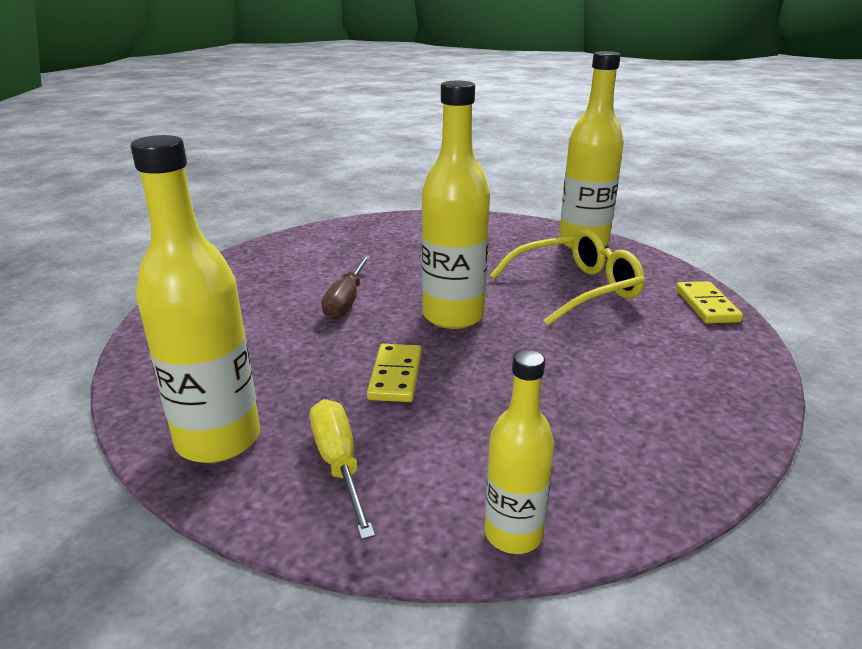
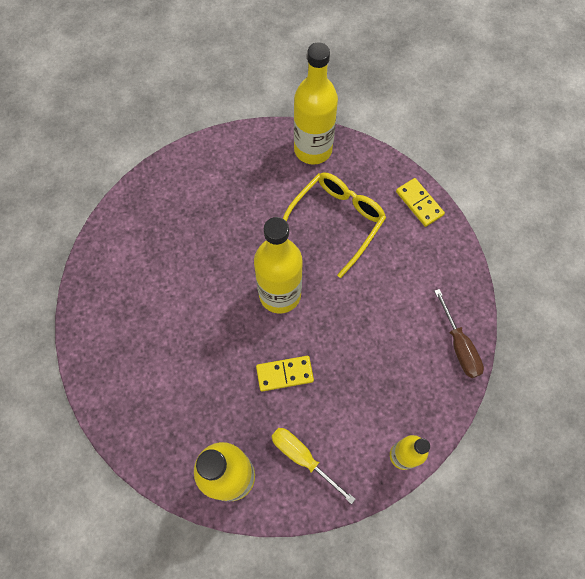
camera: 30 degrees left, 40 degrees up
(346, 301) = (202, 312): brown screwdriver -> brown screwdriver (459, 346)
(396, 376) = (284, 374): yellow domino -> yellow domino turned 75 degrees counterclockwise

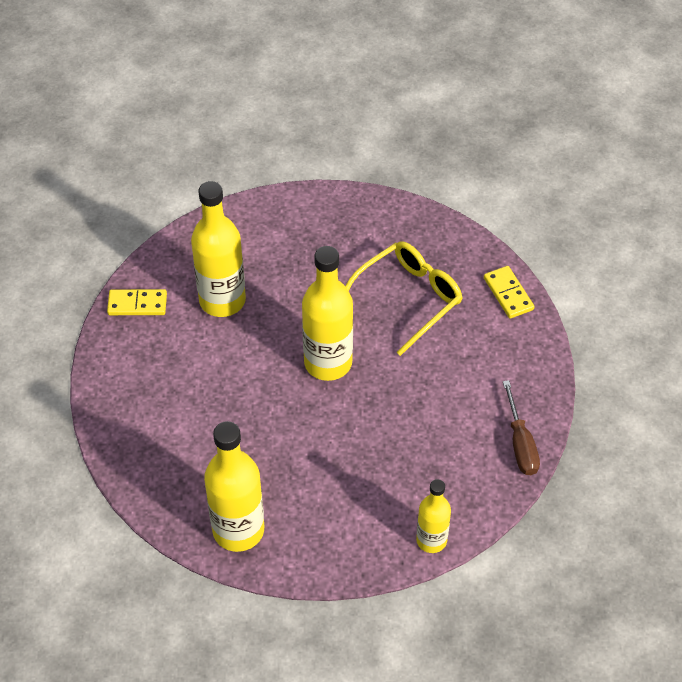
camera: 10 degrees right, 15 degrees down
(284, 374) = (317, 441): yellow domino -> yellow domino (137, 304)
(303, 458) = (320, 525): yellow screwdriver -> none
(313, 149) = (397, 221): yellow bottle -> yellow bottle (222, 300)

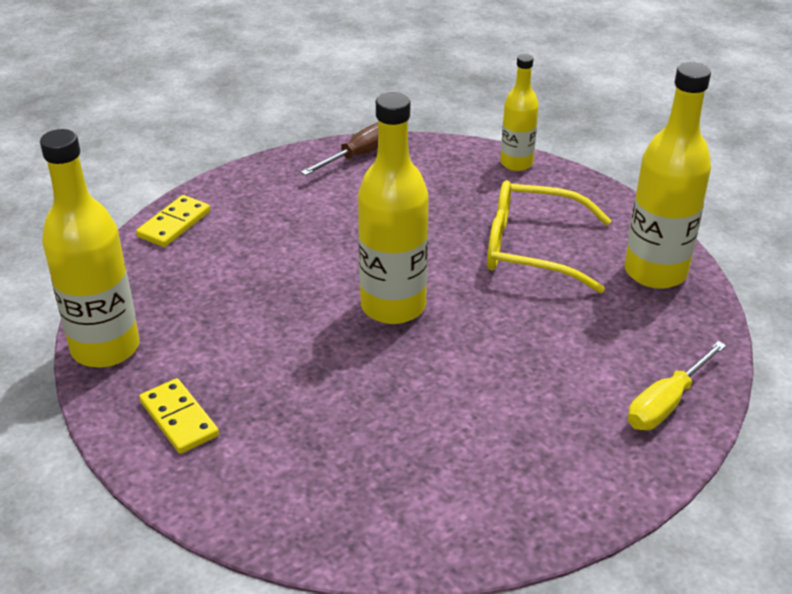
camera: 125 degrees left, 15 degrees down
(133, 441) = (666, 403): none -> yellow screwdriver
(137, 304) = (481, 525): yellow domino -> yellow domino (179, 419)
(222, 300) = (391, 440): yellow bottle -> yellow bottle (105, 348)
(408, 299) = (244, 288): yellow glasses -> yellow glasses (532, 249)

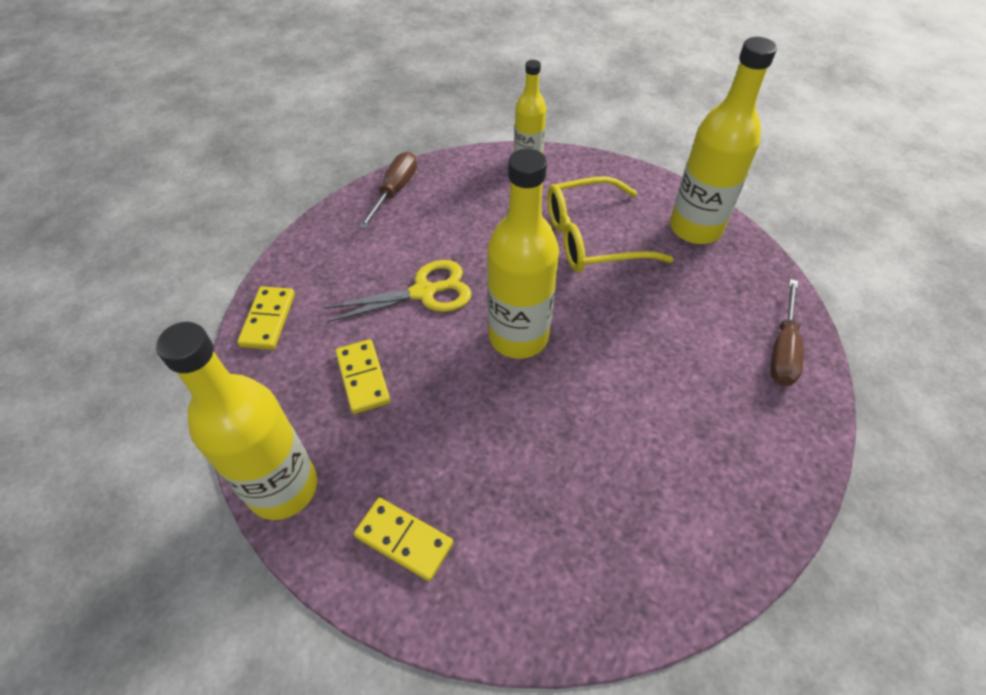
camera: 25 degrees left, 15 degrees up
(226, 292) = (363, 378): none -> yellow domino
(328, 244) = (424, 292): none -> yellow scissors
(666, 403) = (783, 349): yellow screwdriver -> brown screwdriver

